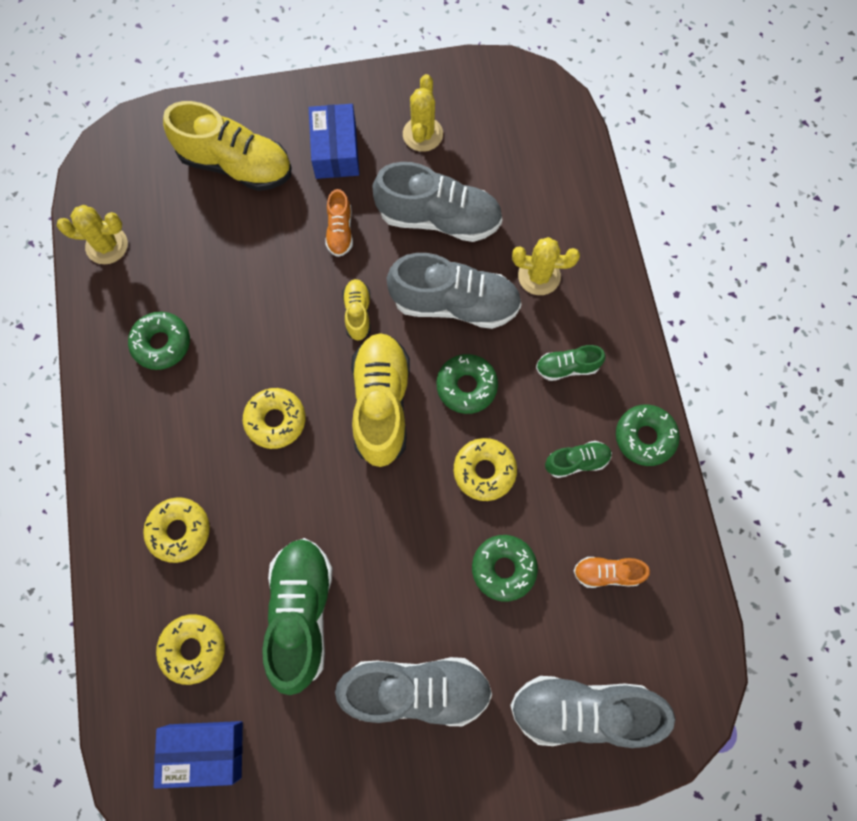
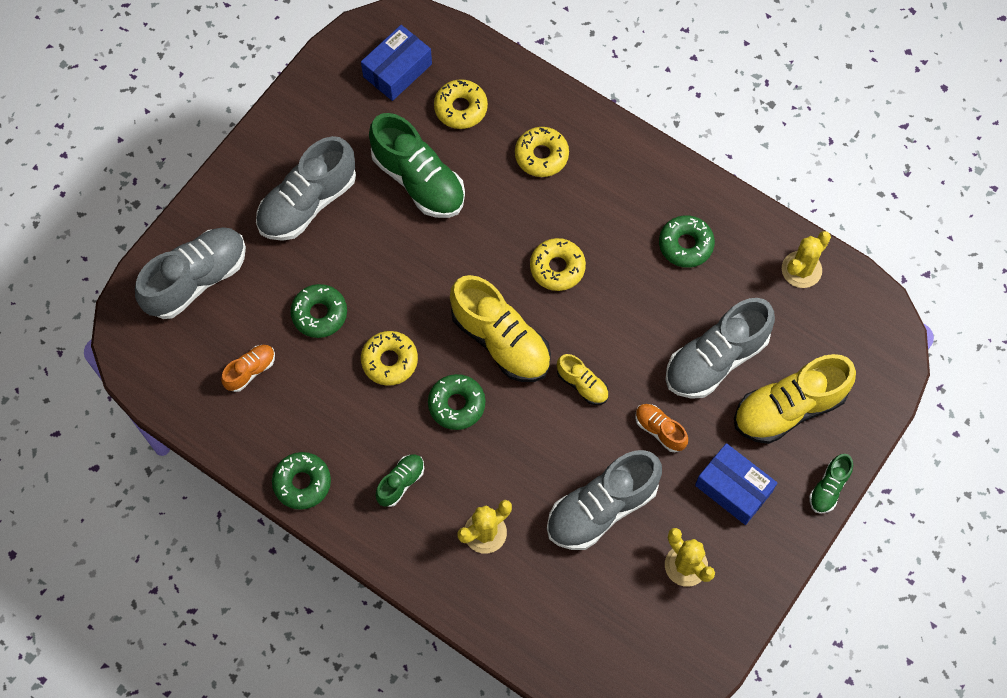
camera: 135 degrees right, 5 degrees down
(455, 303) = (523, 455): grey shoe -> grey shoe (715, 359)
(576, 461) = (334, 423): green shoe -> green shoe (828, 488)

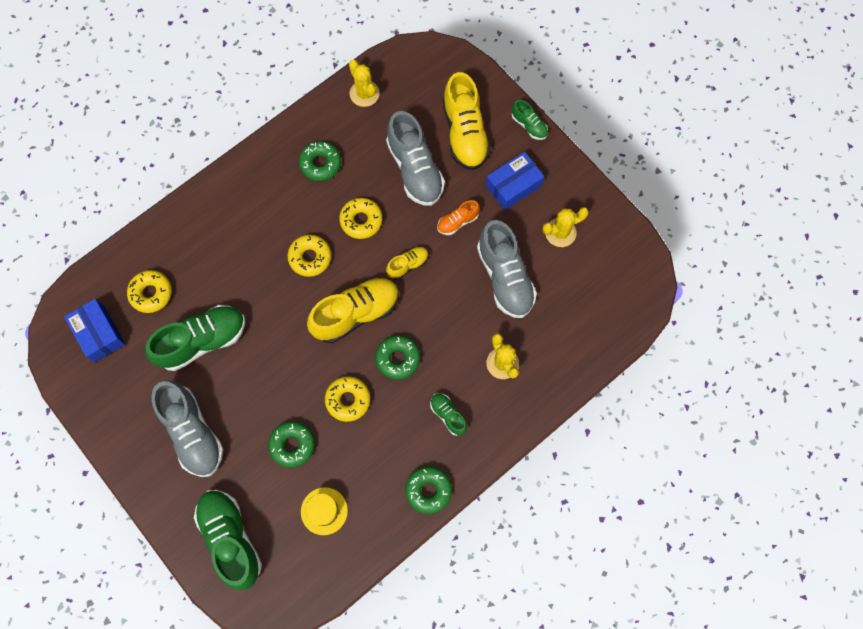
camera: 75 degrees left, 5 degrees up
(196, 280) = (231, 538): grey shoe -> green shoe
(250, 371) = (324, 511): orange shoe -> yellow hat
(541, 155) = (213, 244): yellow donut -> yellow donut (361, 220)

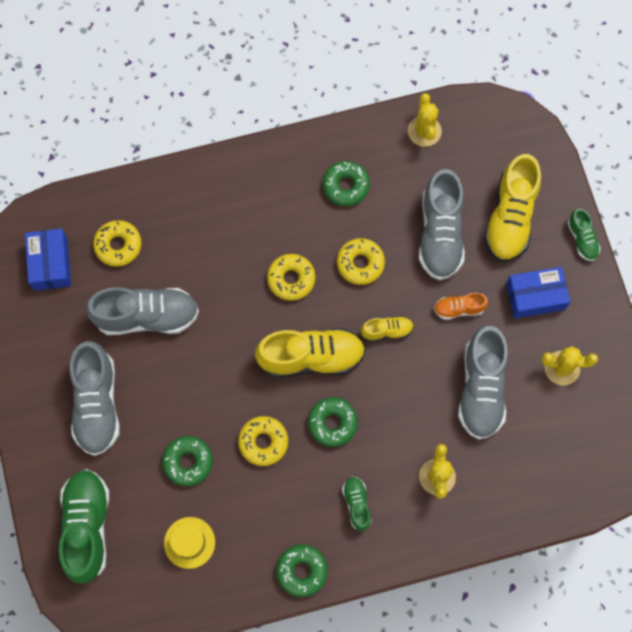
camera: 25 degrees right, 0 degrees up
(202, 341) = (147, 316): green shoe -> grey shoe

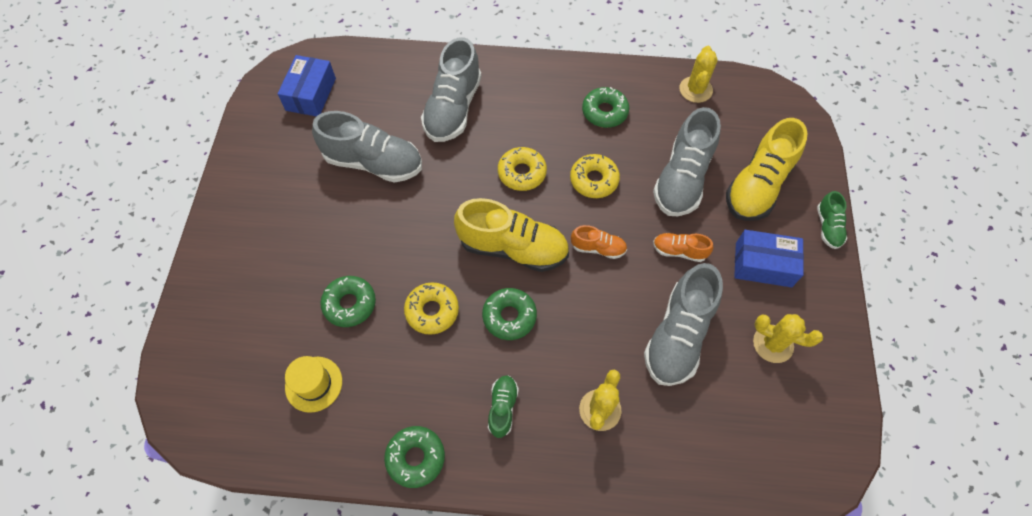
camera: 20 degrees right, 10 degrees down
(87, 527) = (223, 331): green shoe -> none
(97, 404) = (290, 222): grey shoe -> grey shoe (453, 108)
(118, 245) = (376, 98): yellow donut -> none
(387, 331) = (598, 248): yellow shoe -> orange shoe

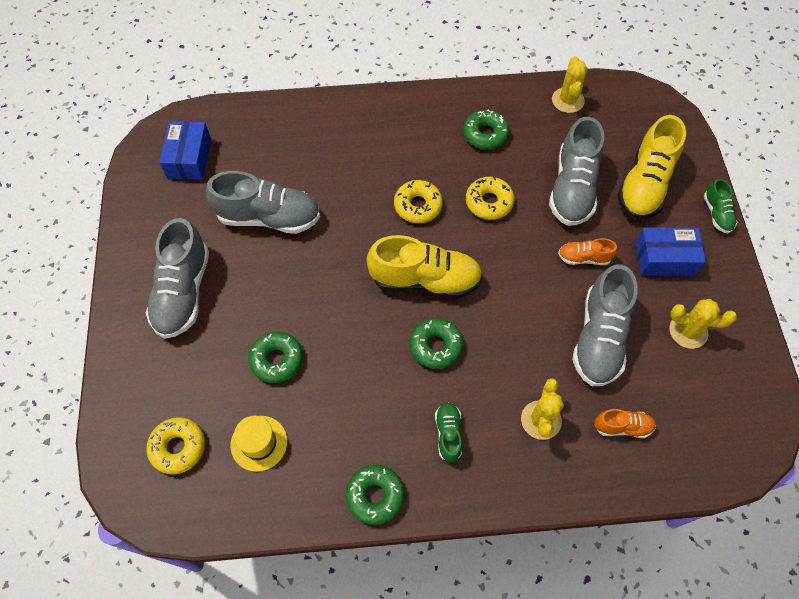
camera: 10 degrees left, 0 degrees up
(432, 311) = (360, 353): yellow donut -> yellow donut (178, 447)
(453, 108) = (336, 152): grey shoe -> grey shoe (183, 292)
(598, 248) = (506, 267): orange shoe -> orange shoe (622, 427)

